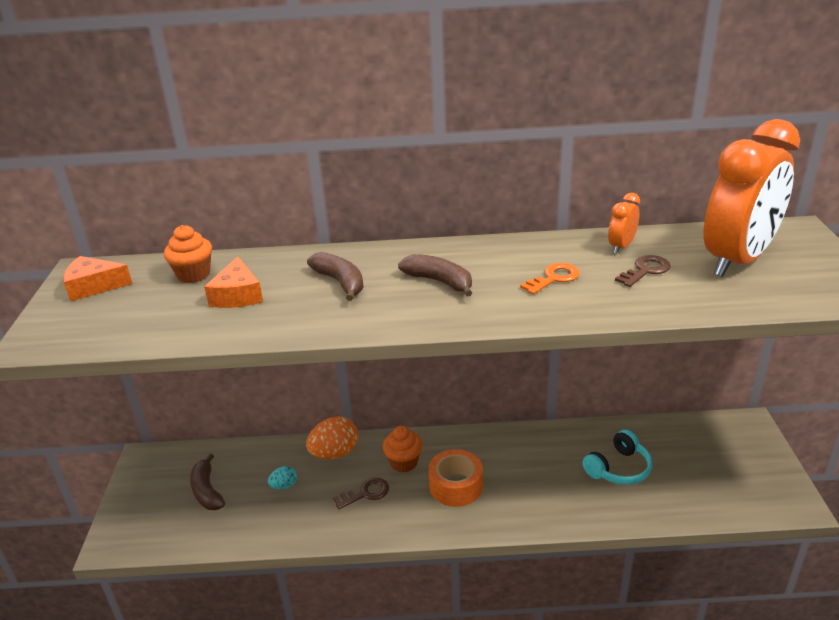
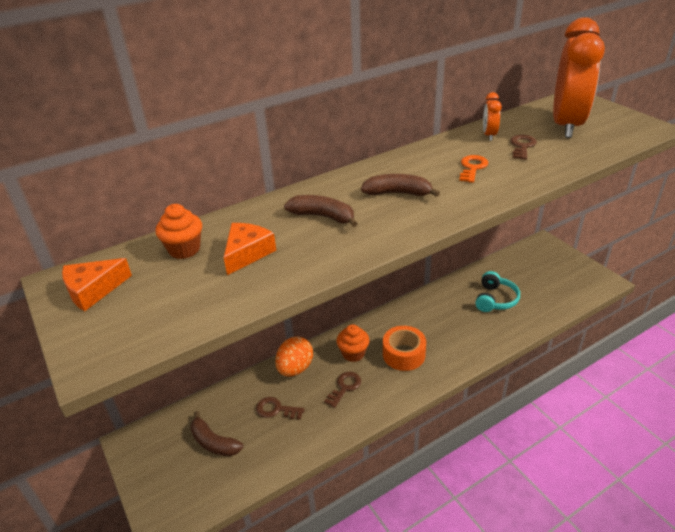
camera: 30 degrees left, 5 degrees up
(237, 295) = (247, 253): orange cheese -> orange cheese turned 120 degrees counterclockwise
(284, 486) = (276, 409): turquoise egg -> brown key

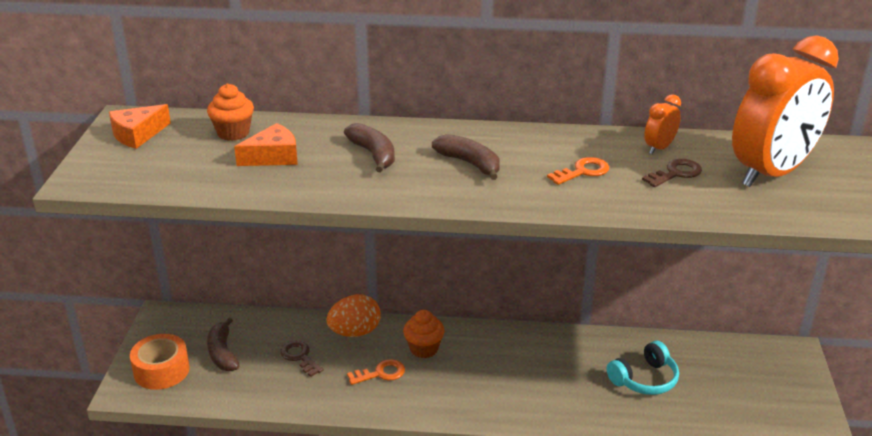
camera: 35 degrees right, 5 degrees down
(93, 290) = (137, 134): orange cheese -> orange cheese turned 45 degrees counterclockwise
(344, 387) = (381, 373): brown key -> orange key
(403, 354) = (473, 377): orange tape -> orange tape (161, 370)

